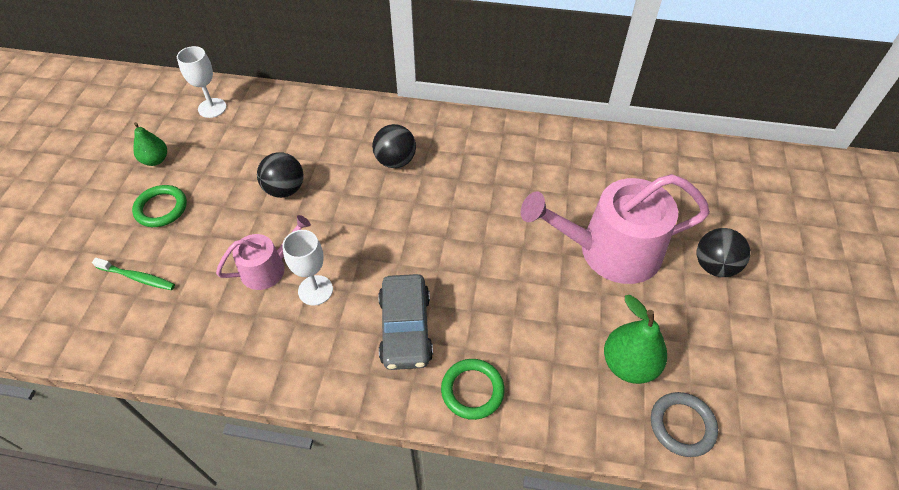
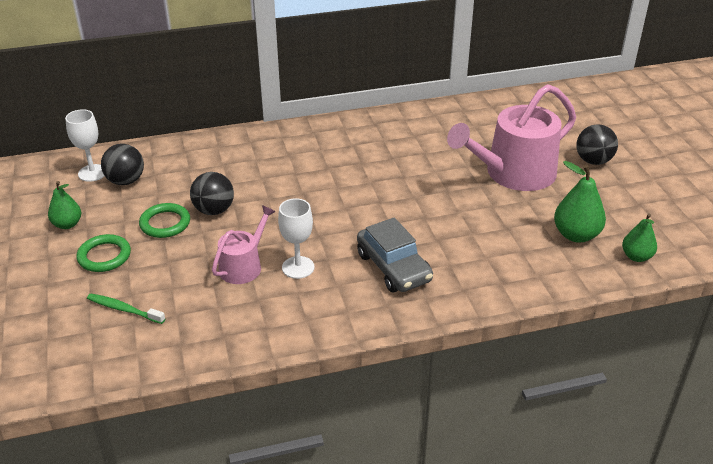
camera: 25 degrees left, 15 degrees down
(137, 277) = (124, 309): green toothbrush -> green toothbrush turned 150 degrees counterclockwise
(395, 161) = (298, 165): black ball -> black ball (126, 181)
(472, 390) = (475, 287): green ring -> green ring (165, 223)
(682, 425) = (636, 257): grey ring -> green pear

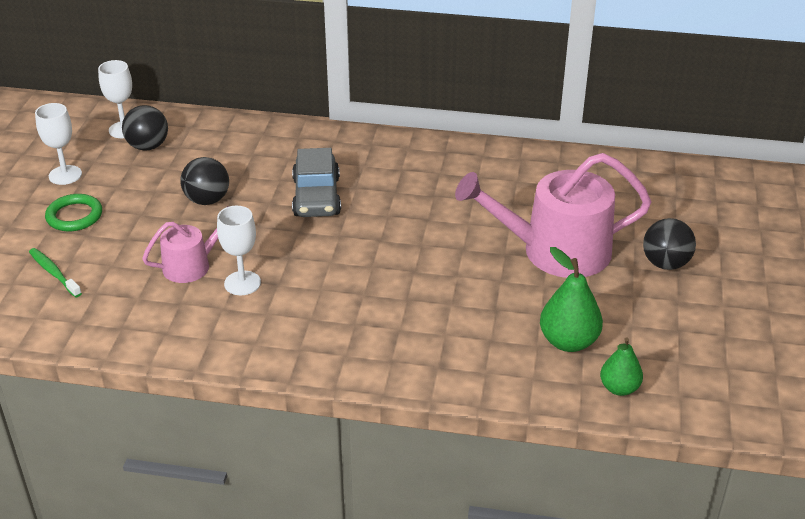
camera: 25 degrees right, 0 degrees up
(67, 224) = (65, 175): green pear -> white goblet
(165, 223) = (152, 200): green ring -> none
(393, 267) = (337, 313): grey car -> grey car (316, 197)

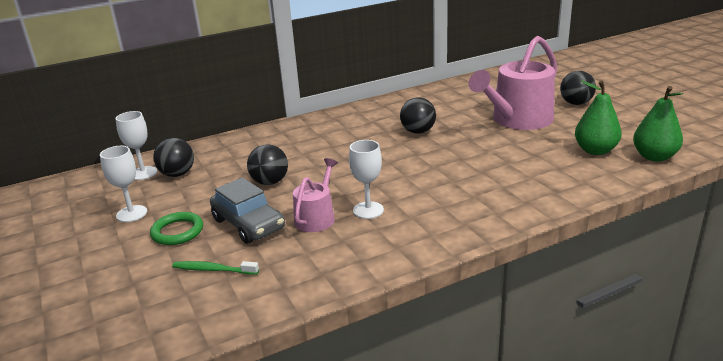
camera: 35 degrees left, 10 degrees down
(316, 197) = (342, 152): grey car -> grey car (248, 224)
(425, 210) = (418, 131): none -> black ball
(619, 388) = (654, 157): green pear -> green pear, size x1.54

